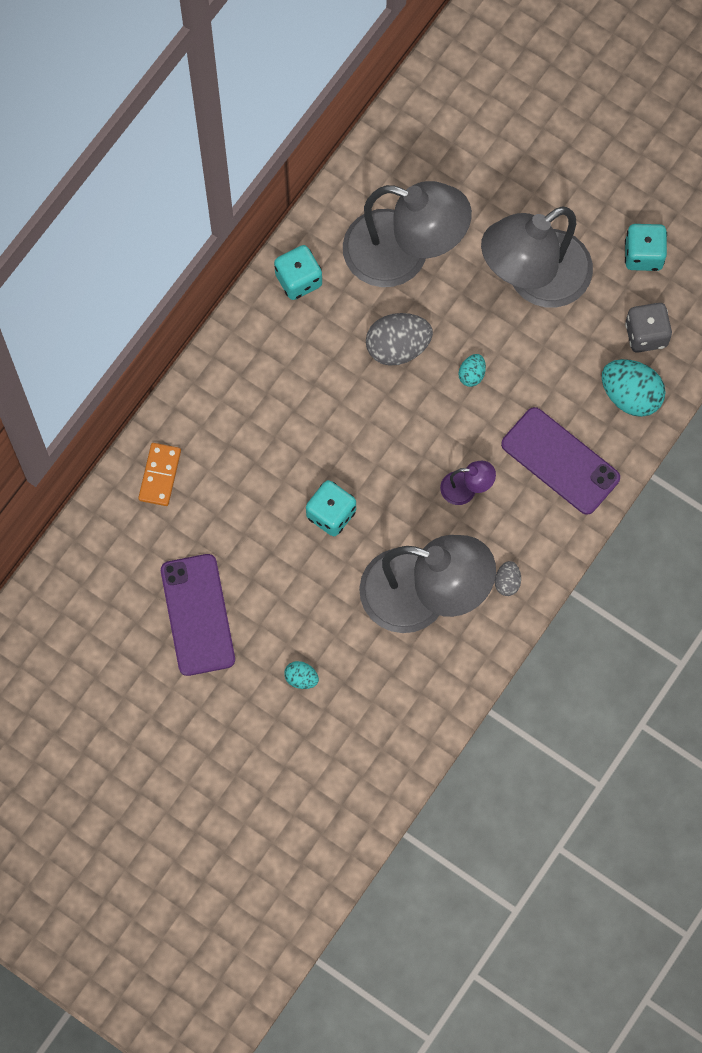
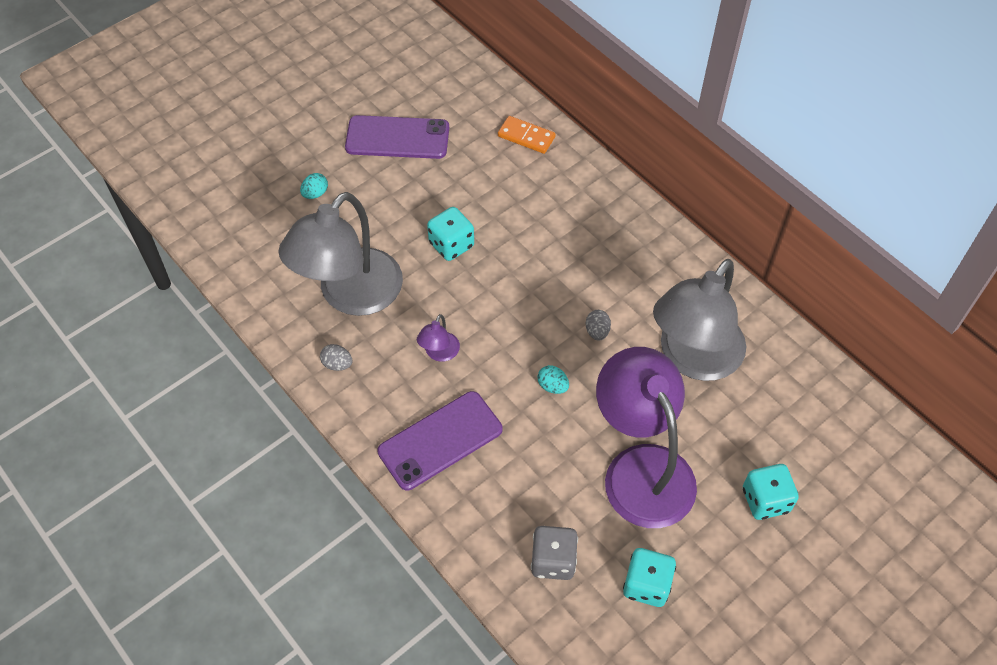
camera: 105 degrees right, 15 degrees down
(298, 280) = (684, 269): turquoise dice -> turquoise dice (765, 500)
(398, 347) = (597, 331): grey egg -> grey egg, size x0.51
(534, 280) = (641, 468): grey lamp -> purple lamp
(630, 396) = (489, 525): turquoise egg -> none

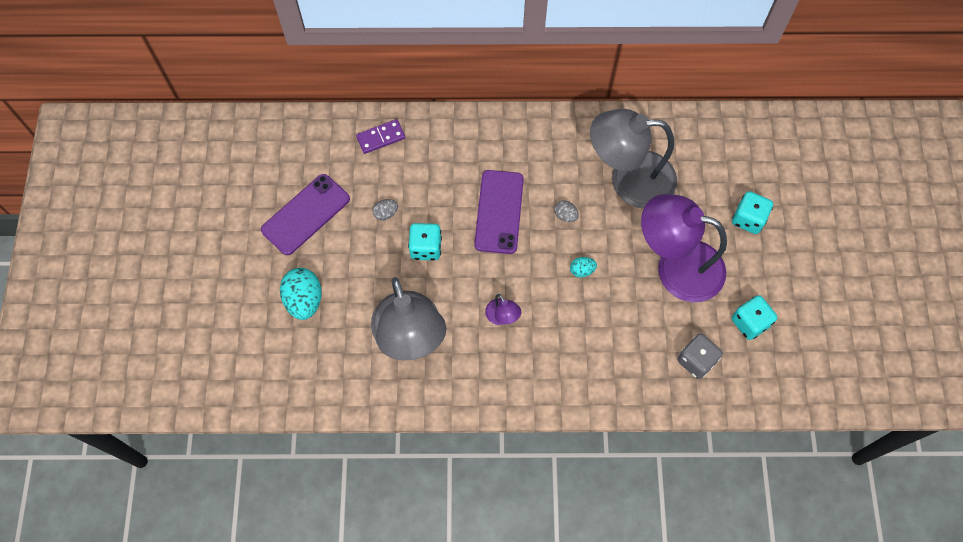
camera: 50 degrees left, 10 degrees up
(315, 193) = (304, 300): turquoise egg -> turquoise egg, size x1.97
(337, 364) = (457, 384): grey egg -> grey egg (386, 213)
(440, 440) = (565, 363): purple phone -> purple phone (499, 212)
(526, 136) = (381, 137): orange domino -> purple domino
(693, 358) = (629, 180): grey lamp -> grey lamp turned 105 degrees clockwise

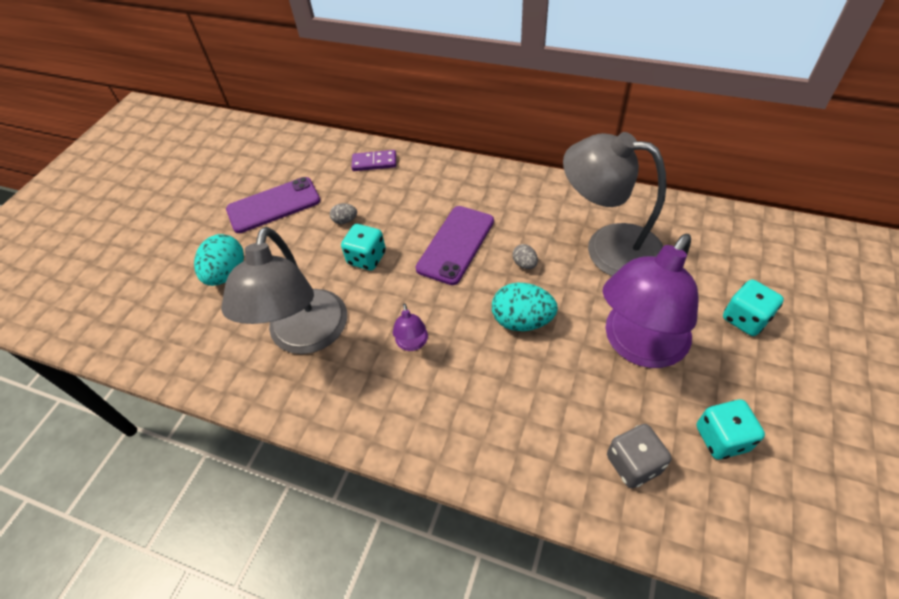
camera: 25 degrees right, 15 degrees down
(582, 270) = (522, 321): turquoise egg -> turquoise egg, size x1.97
(676, 266) = (638, 346): purple lamp -> purple lamp turned 90 degrees counterclockwise

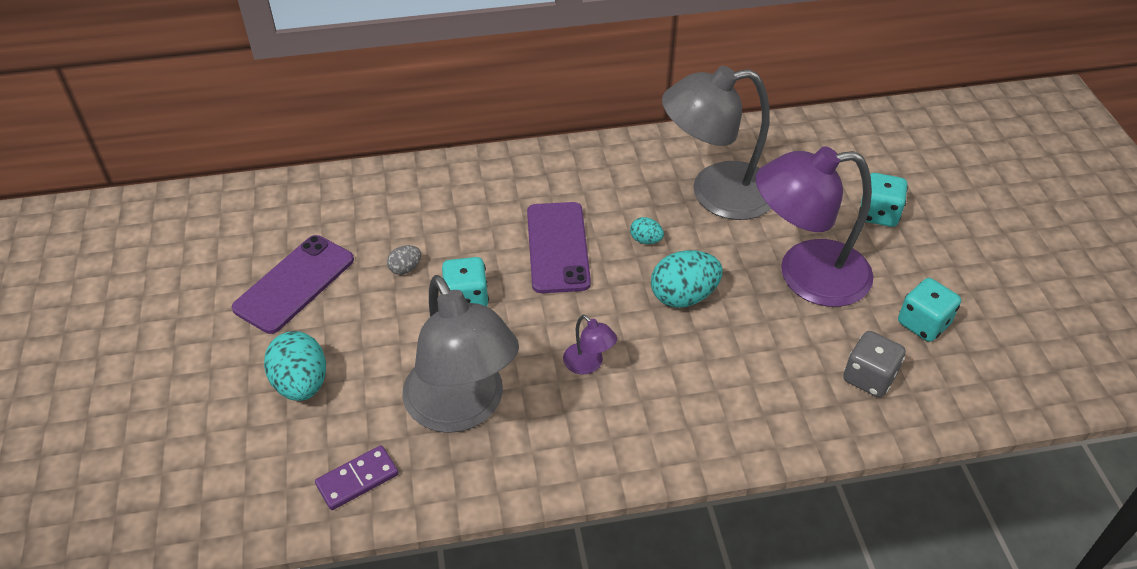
camera: 35 degrees left, 5 degrees down
(374, 162) = (387, 190): purple domino -> purple domino (357, 479)
(524, 264) = (646, 240): grey egg -> turquoise egg
(638, 346) = (805, 275): purple lamp -> purple lamp turned 75 degrees clockwise

